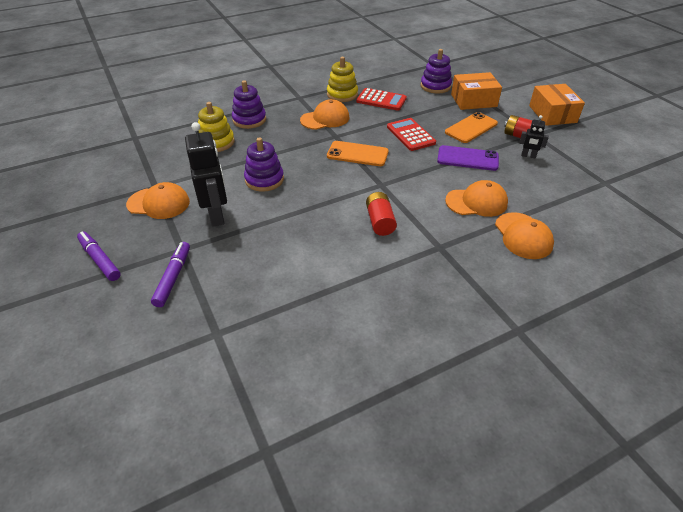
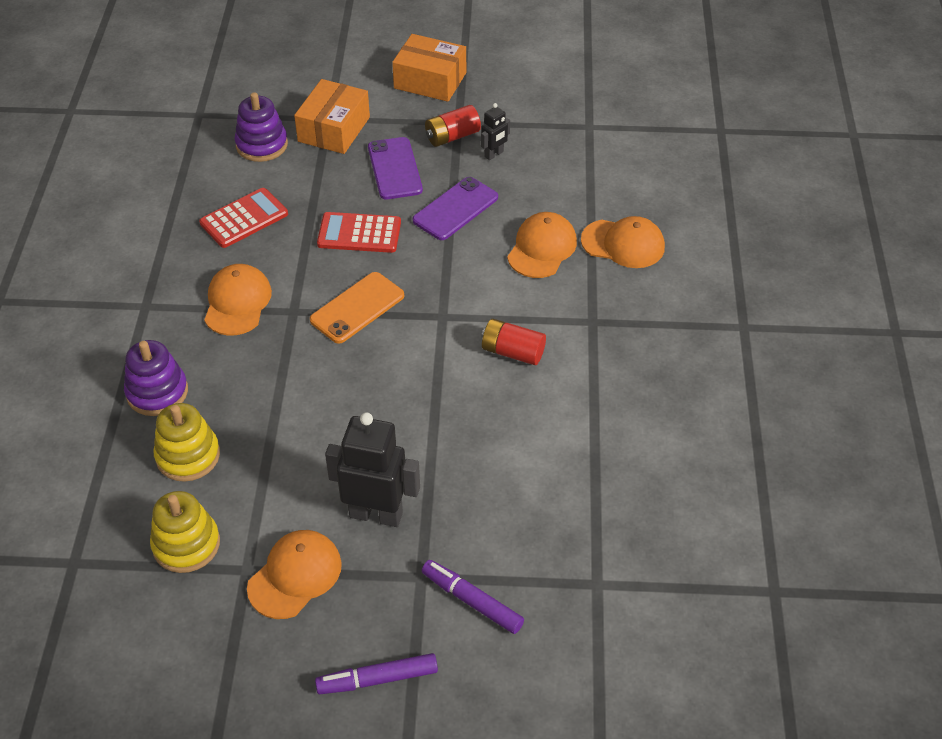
camera: 60 degrees left, 5 degrees up
(264, 180) = (335, 432): purple stacking toy -> none
(342, 94) = (186, 253): yellow stacking toy -> yellow stacking toy (186, 544)
(471, 128) = (394, 169): orange phone -> purple phone

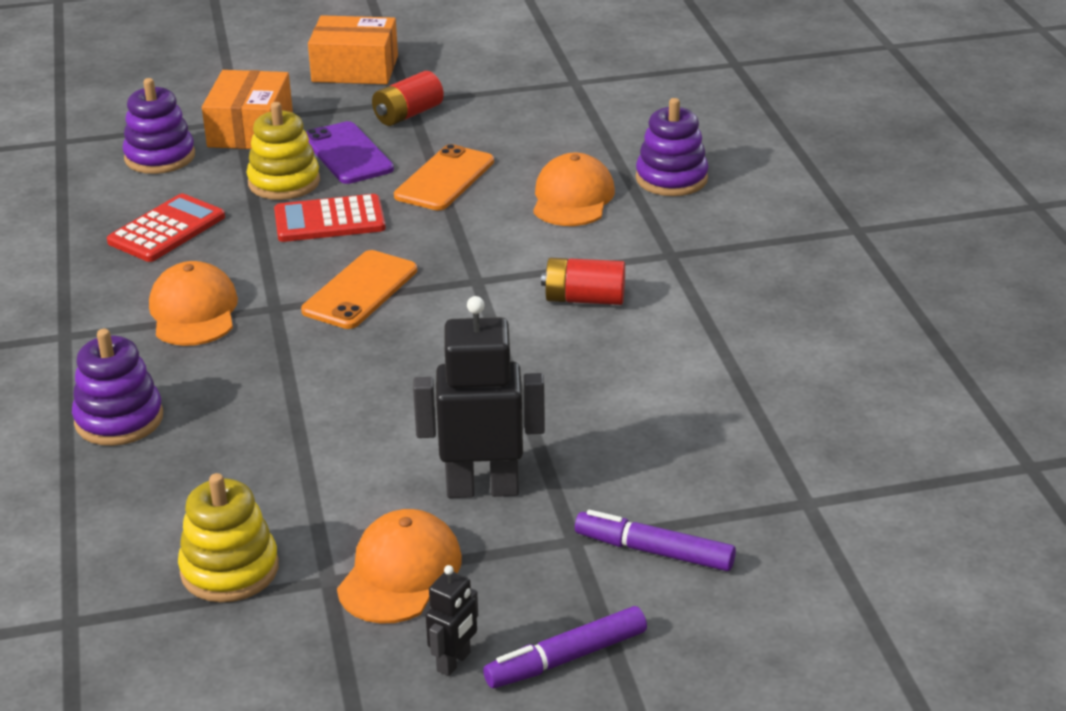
camera: 15 degrees left, 15 degrees down
(188, 456) = (191, 476): yellow stacking toy -> yellow stacking toy (284, 182)
(455, 209) = (444, 179): purple phone -> orange phone
(494, 154) = (469, 123): black robot -> black robot (454, 662)
(623, 244) = (671, 179): orange cap -> purple stacking toy

